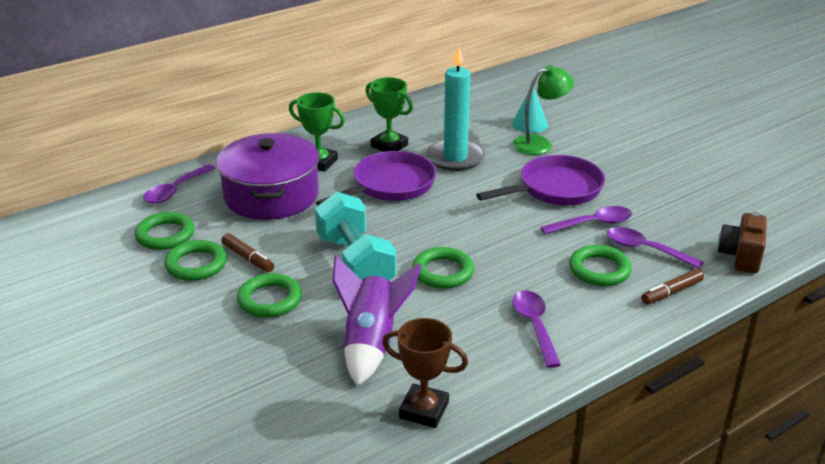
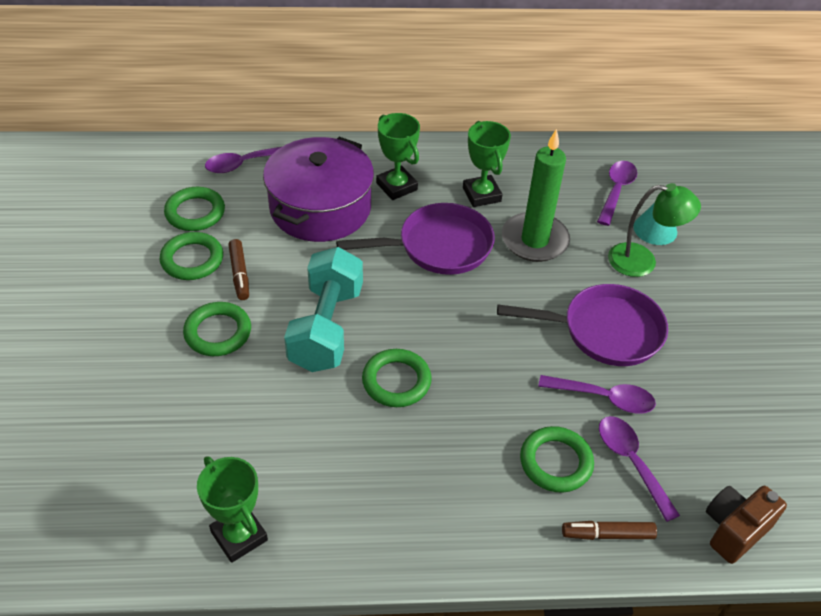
camera: 30 degrees right, 15 degrees up
(371, 343) = (260, 431): purple rocket -> none
(424, 410) = (239, 536): brown trophy -> green trophy
(455, 158) = (534, 240): turquoise candle -> green candle
(534, 326) = (426, 497): purple spoon -> purple spoon (616, 191)

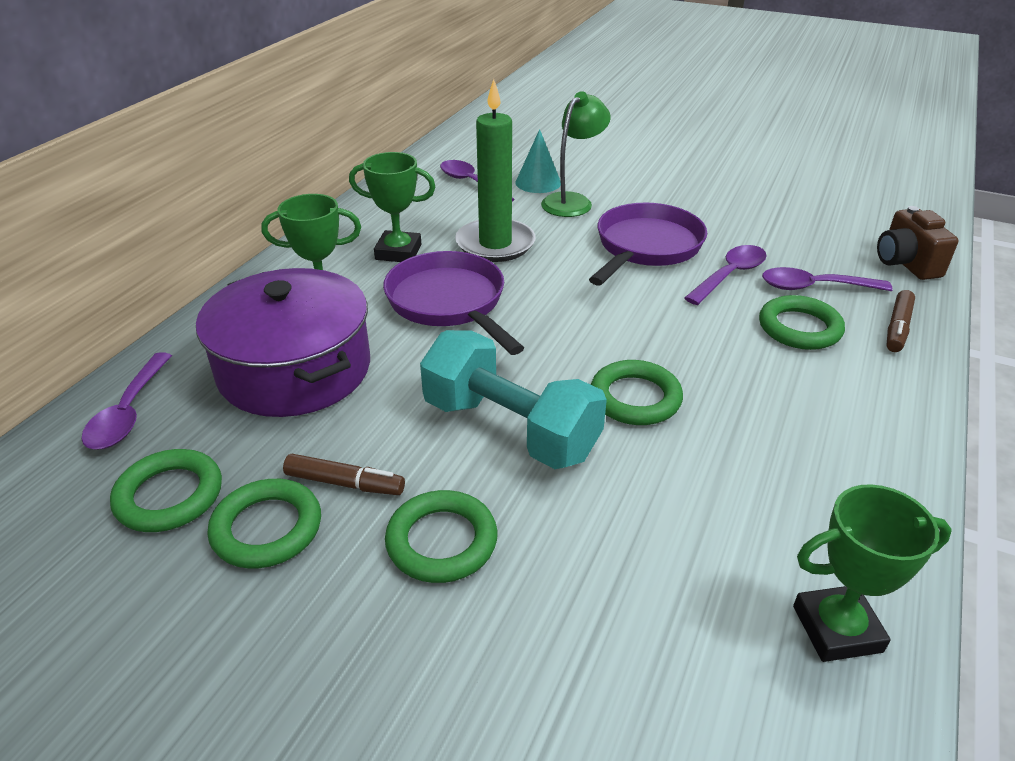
camera: 60 degrees left, 10 degrees down
(439, 246) = (449, 303): purple pan -> purple pan turned 45 degrees counterclockwise

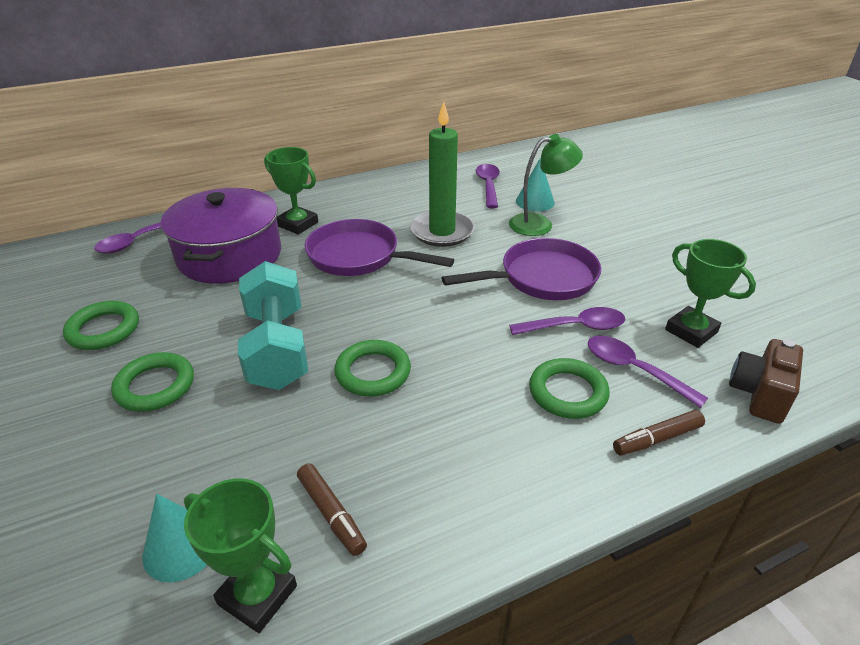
camera: 40 degrees right, 0 degrees up
(169, 496) = (95, 290): green ring -> none
(345, 483) = (163, 328): brown marker -> brown marker (331, 514)
(398, 252) = (378, 212): green trophy -> green trophy (691, 331)
(449, 303) = (359, 256): purple pan -> purple pan turned 75 degrees counterclockwise
(719, 648) = (181, 547): none -> turquoise cone

